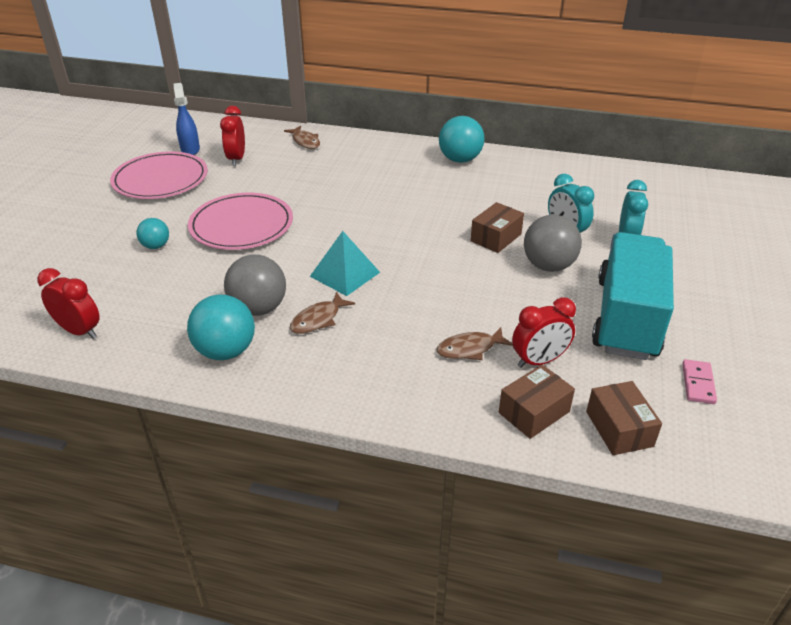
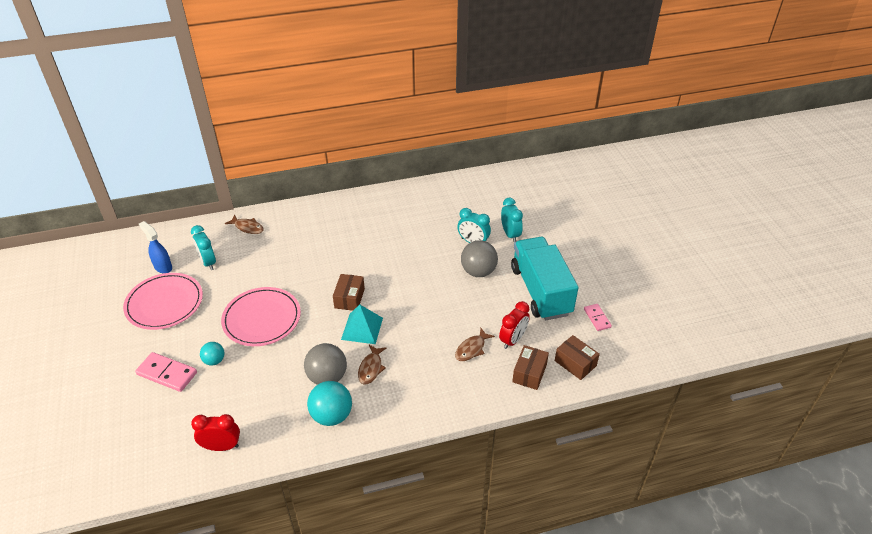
camera: 30 degrees left, 5 degrees up
(99, 240) = (167, 374): none -> pink domino
(236, 159) = (208, 262): red clock -> turquoise clock
(460, 159) = (370, 205): turquoise ball -> none
(496, 237) = (435, 262): brown box -> brown box (349, 298)

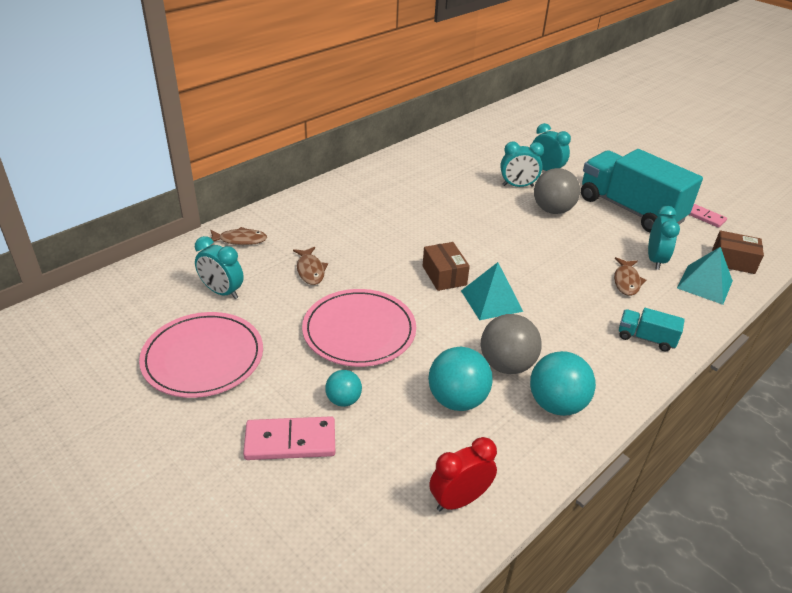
camera: 30 degrees left, 5 degrees down
(163, 267) = (159, 316): blue spray bottle -> none
(276, 387) = (457, 400): none -> turquoise ball
(371, 368) = (545, 337): brown fish -> brown fish (310, 270)
(438, 396) = (646, 338): none -> turquoise truck
(513, 340) = (655, 260): red clock -> turquoise clock
(529, 373) = (704, 284): brown box -> turquoise pyramid

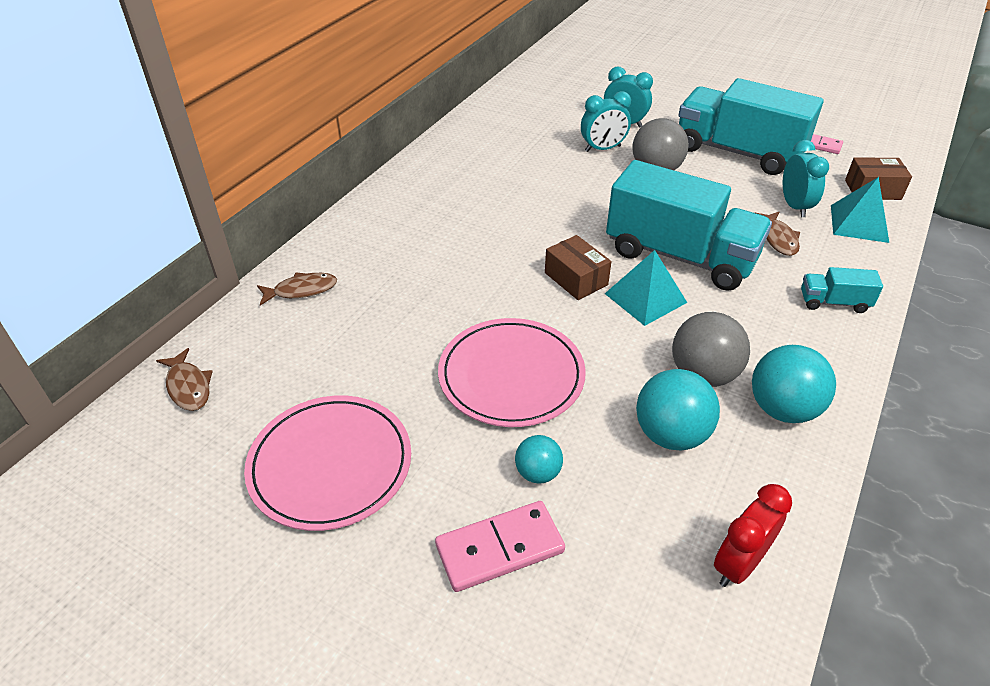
camera: 15 degrees left, 5 degrees up
(222, 292) = (312, 367): turquoise clock -> none
(310, 270) = (412, 310): brown fish -> brown fish (188, 387)
(536, 277) = (680, 256): none -> turquoise truck

